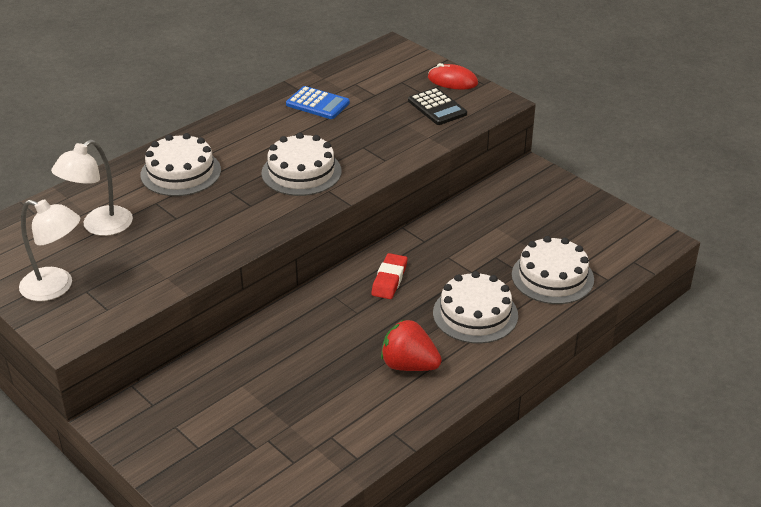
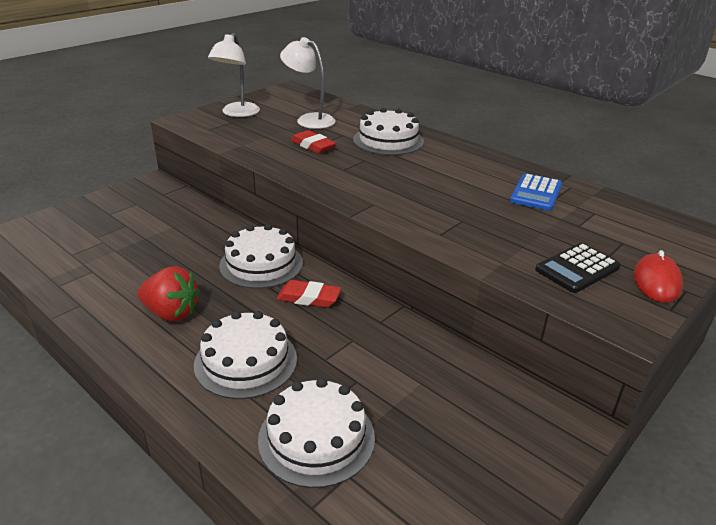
camera: 85 degrees right, 5 degrees down
(183, 224) = (313, 146): none -> red eraser
(301, 172) = (402, 189): white cake -> white cake (261, 264)
(409, 365) = (171, 313): red strawberry -> red strawberry turned 90 degrees clockwise

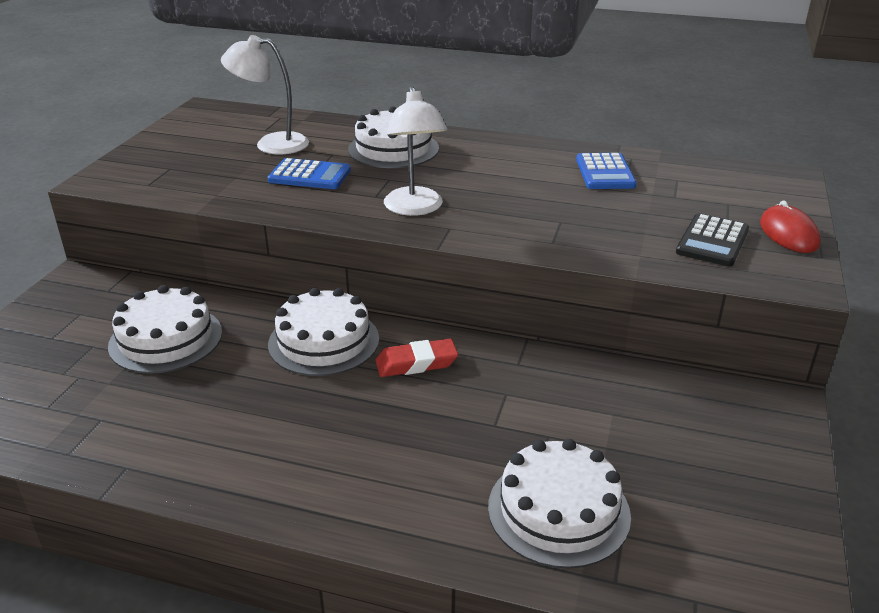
camera: 25 degrees left, 0 degrees up
(171, 313) = (263, 435): red strawberry -> none
(237, 113) = (166, 155): white lamp -> white lamp (415, 208)
(246, 361) = (408, 459): white cake -> white cake (166, 339)
(313, 146) = (309, 175): red eraser -> blue calculator

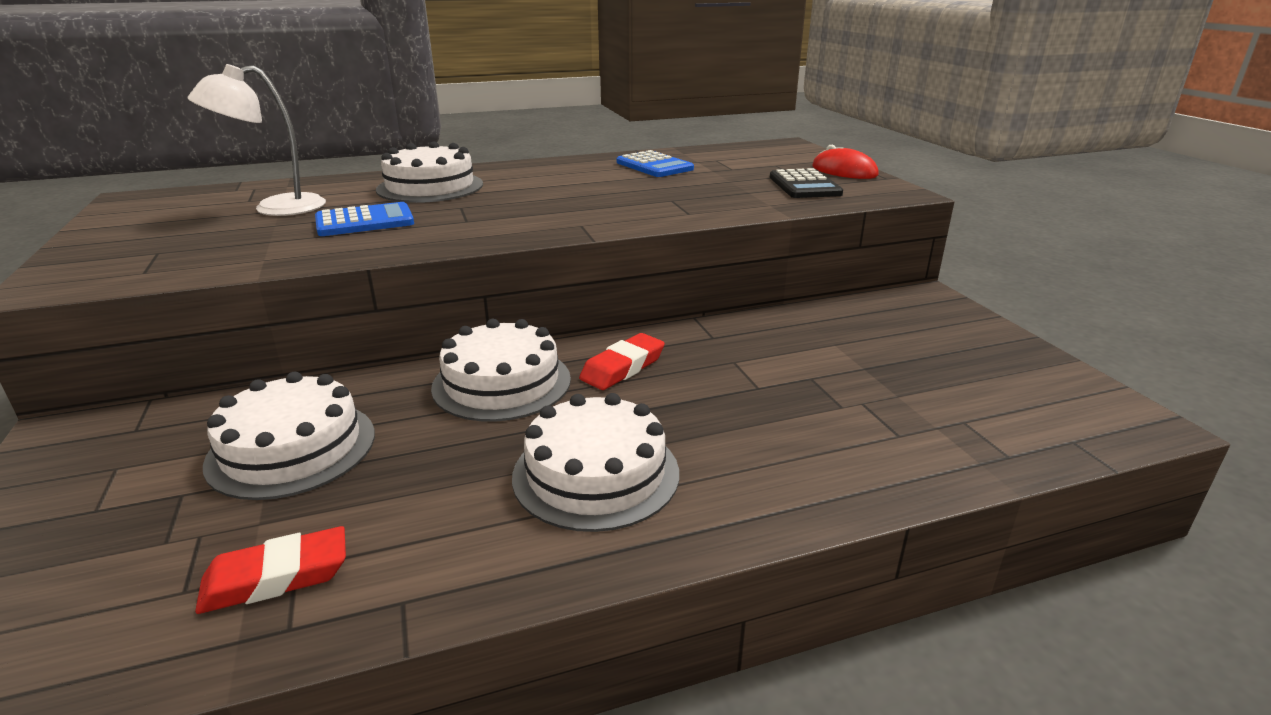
camera: 35 degrees left, 5 degrees down
(88, 421) = (276, 577): none -> red eraser
(415, 208) = (524, 220): white lamp -> none
(558, 510) = (897, 426): white cake -> white cake (596, 474)

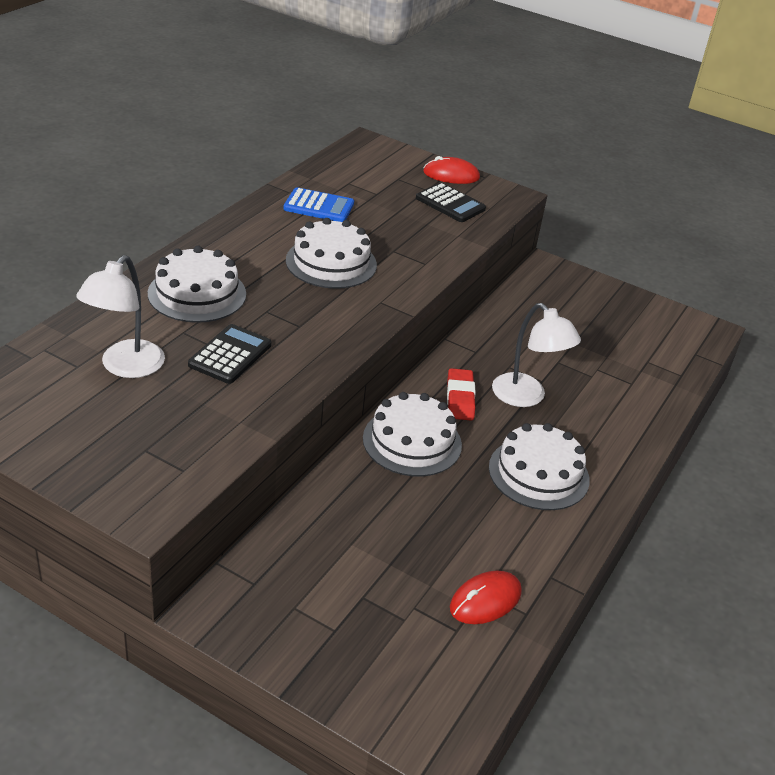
camera: 45 degrees left, 10 degrees up
(276, 577) = (485, 600): red eraser -> red mouse
(292, 448) = (371, 541): white cake -> white cake (331, 262)
(365, 221) = (230, 355): blue calculator -> black calculator
(709, 394) = (526, 397): none -> white lamp

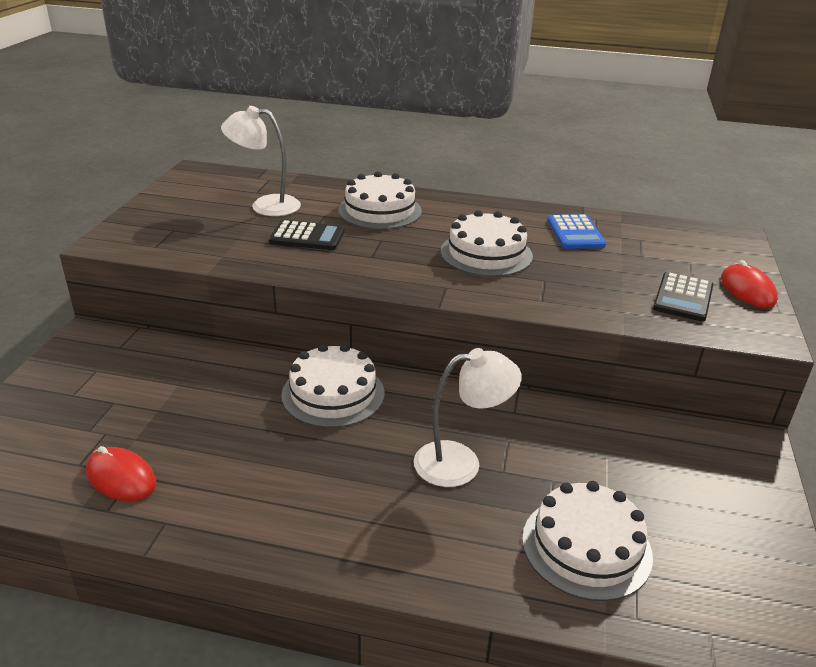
camera: 75 degrees right, 5 degrees down
(460, 398) = (422, 413): red eraser -> none
(526, 397) = (461, 462): white lamp -> white lamp turned 135 degrees counterclockwise
(538, 473) = (330, 490): white cake -> white cake (586, 546)

